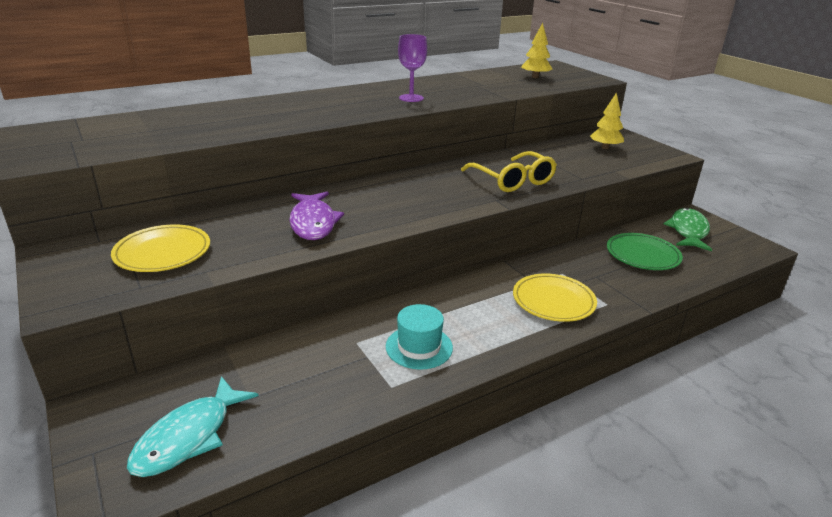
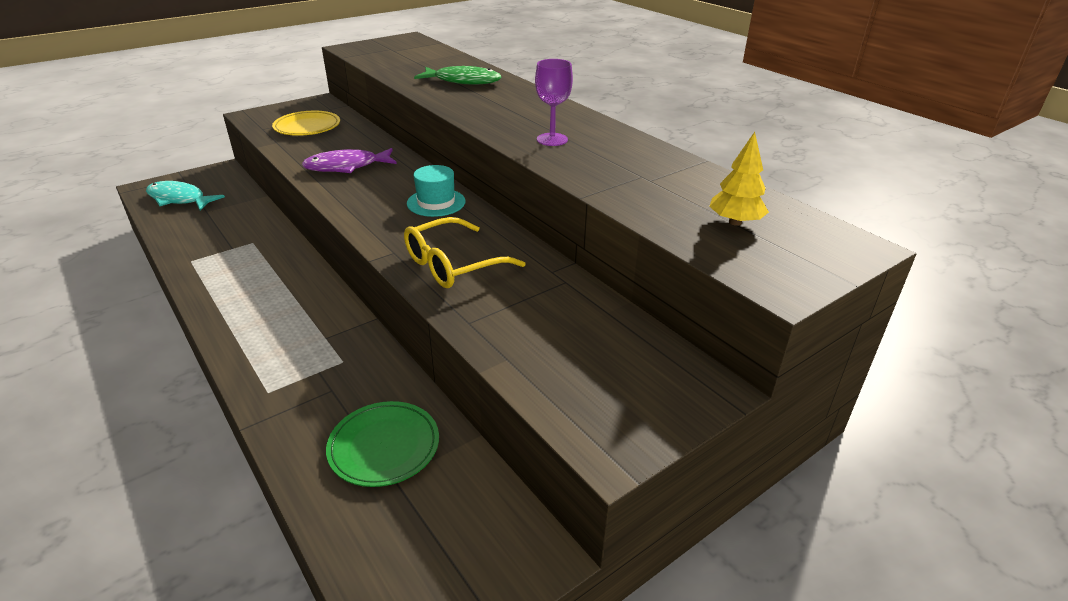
camera: 85 degrees right, 5 degrees up
(419, 347) = (234, 270): turquoise hat -> turquoise hat (436, 202)
(553, 301) = (284, 350): yellow plate -> none
(605, 148) = (617, 361): yellow tree -> none
(688, 231) = (469, 528): green fish -> green fish (463, 81)

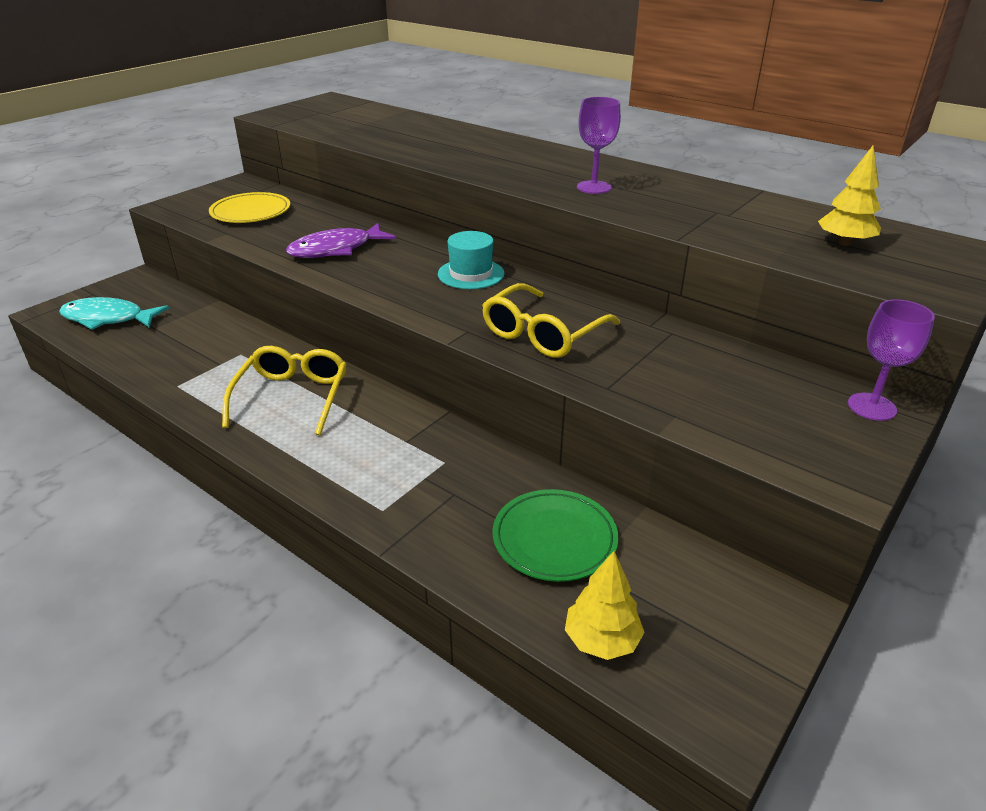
camera: 15 degrees left, 0 degrees up
(265, 284) = (292, 397): none -> yellow glasses
(360, 545) = (601, 640): none -> yellow tree
(463, 81) = (439, 139): green fish -> none
(696, 385) = (871, 407): none -> purple goblet

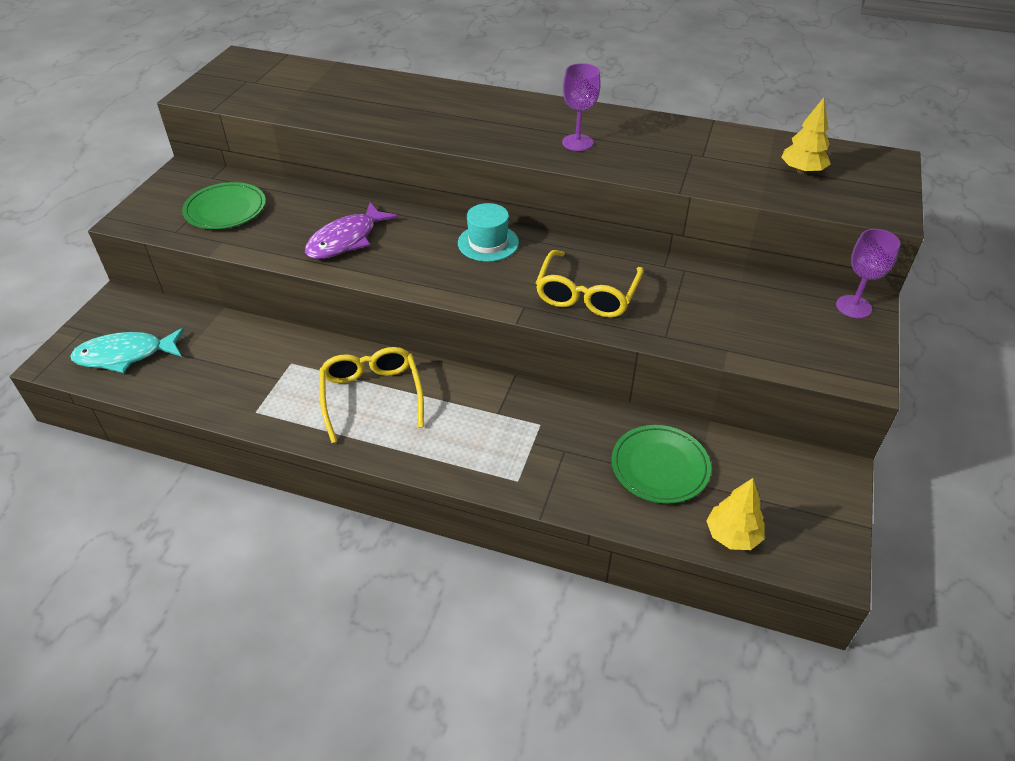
camera: 20 degrees left, 10 degrees up
(251, 212) = (225, 210): yellow plate -> green plate

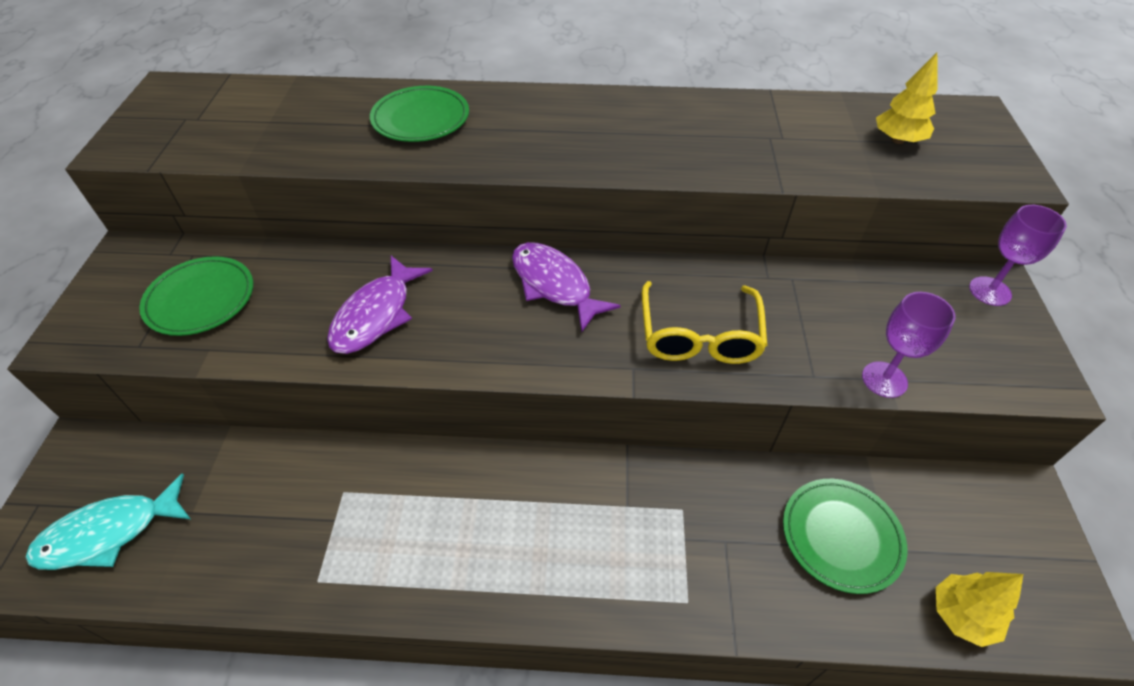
camera: 15 degrees left, 5 degrees up
(372, 396) = (464, 518): yellow glasses -> none
(418, 103) = (421, 119): none -> green plate
(488, 243) = (554, 285): turquoise hat -> purple fish
(577, 142) = (634, 143): purple goblet -> purple goblet (884, 379)

